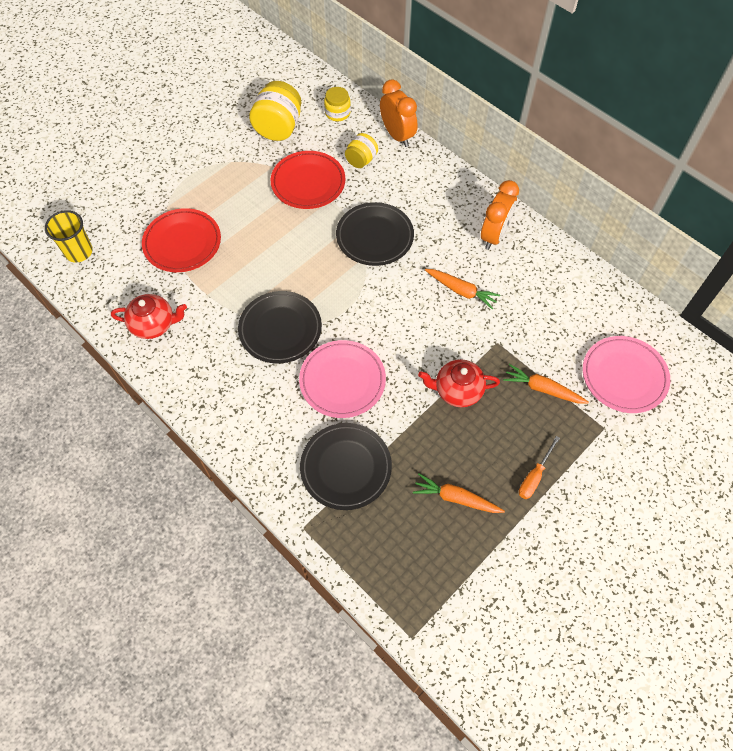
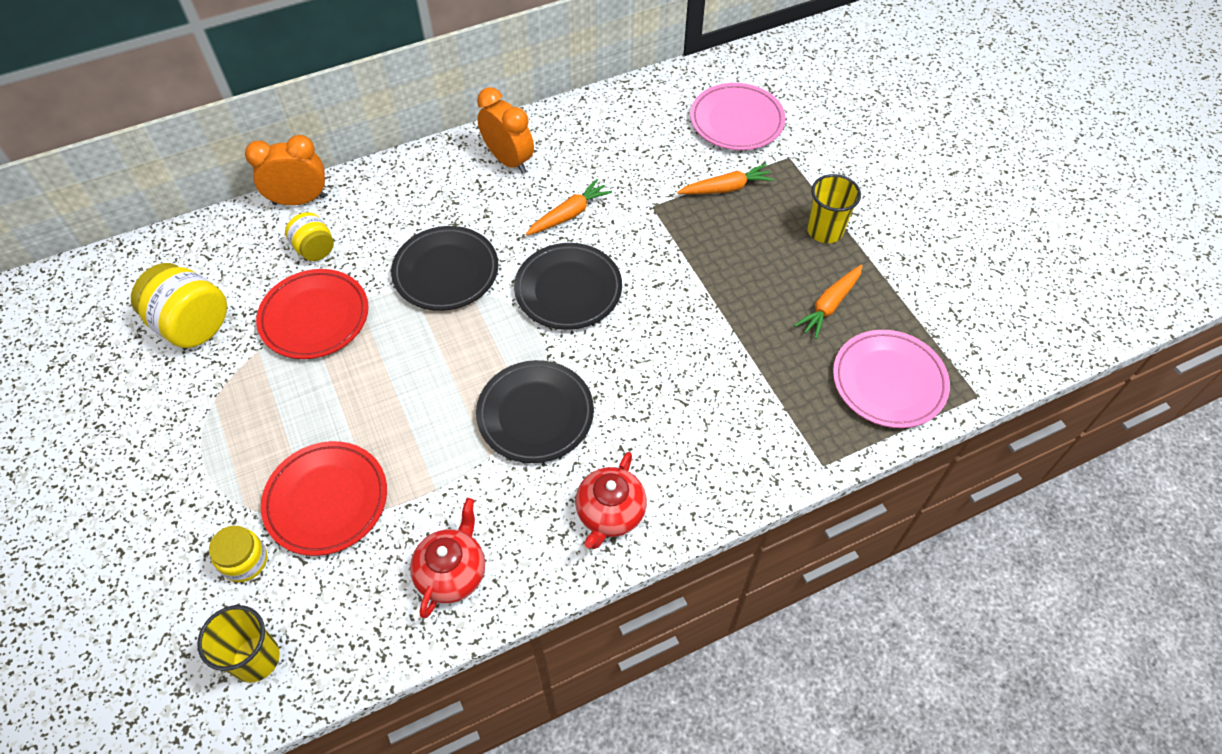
camera: 70 degrees left, 5 degrees down
(337, 113) = (215, 250): yellow jar -> yellow jar (244, 561)
(342, 381) = (641, 368): pink plate -> pink plate (888, 382)
(346, 467) = (759, 398): black plate -> black plate (568, 290)
(457, 390) = (699, 261): red teapot -> red teapot (610, 513)
(534, 476) = (825, 231): orange screwdriver -> yellow cup
(543, 389) = (726, 188): orange carrot -> orange carrot turned 150 degrees counterclockwise

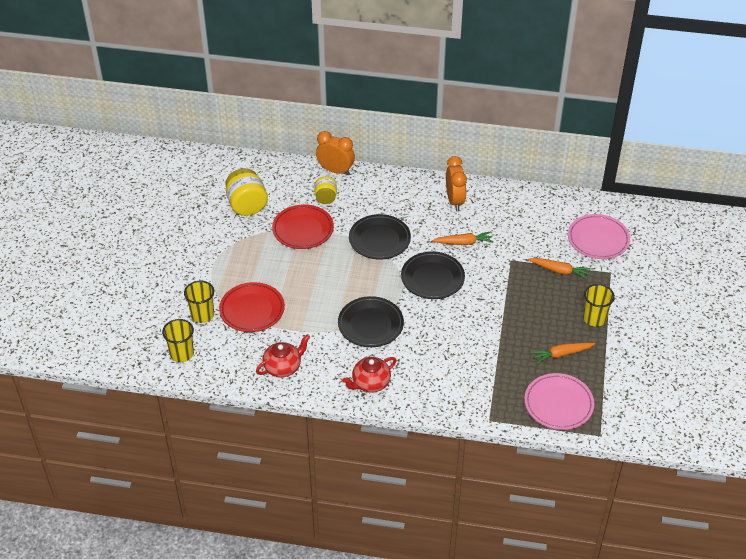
camera: 35 degrees right, 10 degrees down
(244, 561) = (202, 315): yellow jar -> yellow cup

